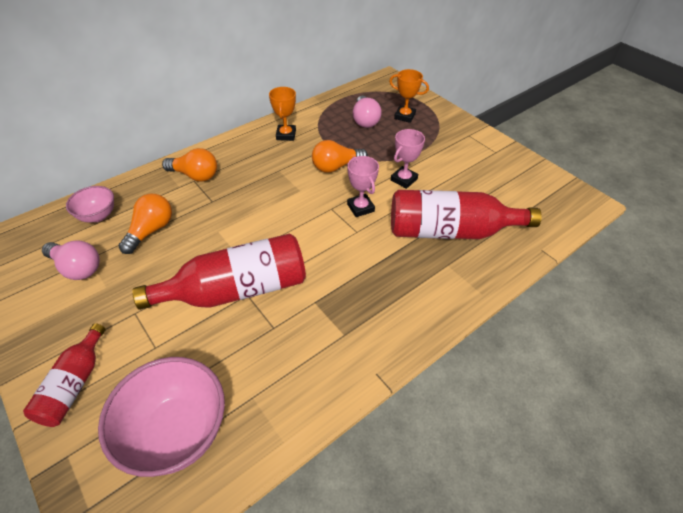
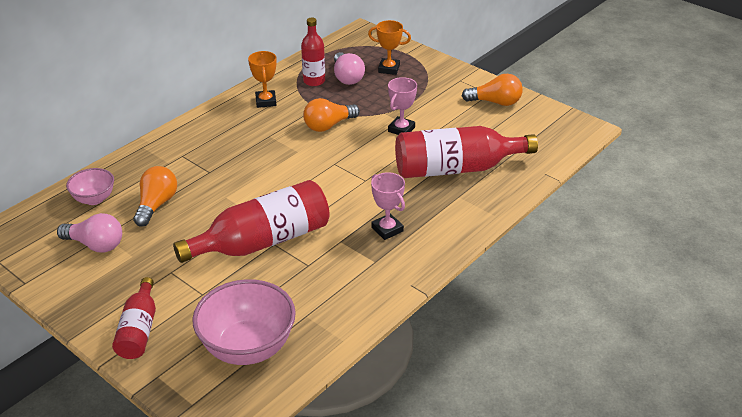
camera: 10 degrees left, 10 degrees down
(195, 175) = (182, 151): orange light bulb -> orange light bulb (495, 102)
(334, 120) = (314, 81): none -> red bottle
(360, 208) = (363, 159): pink trophy -> pink trophy (387, 229)

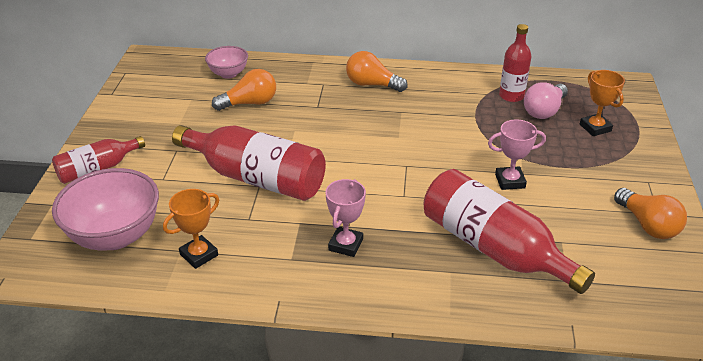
camera: 55 degrees right, 0 degrees up
(96, 245) = (177, 101): pink light bulb -> none
(266, 101) = (446, 86): orange trophy -> orange trophy (199, 255)
(328, 125) = (457, 135): orange light bulb -> orange light bulb (372, 84)

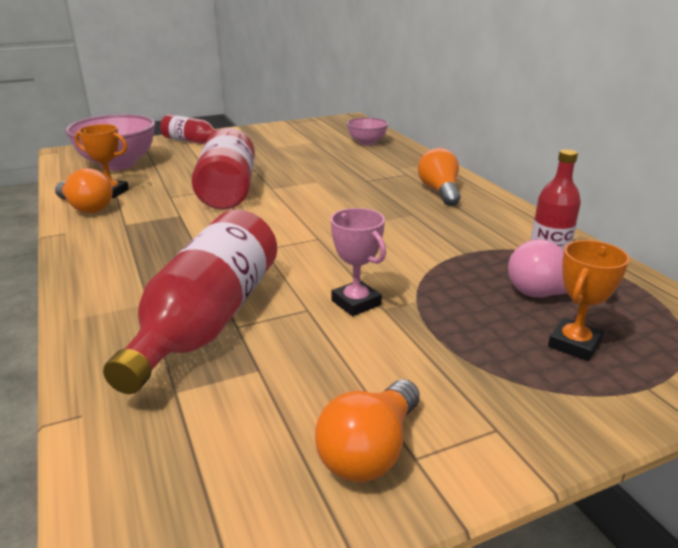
camera: 60 degrees right, 10 degrees down
(250, 103) = (335, 158): orange light bulb -> orange light bulb (86, 208)
(345, 245) = (160, 240): pink trophy -> none

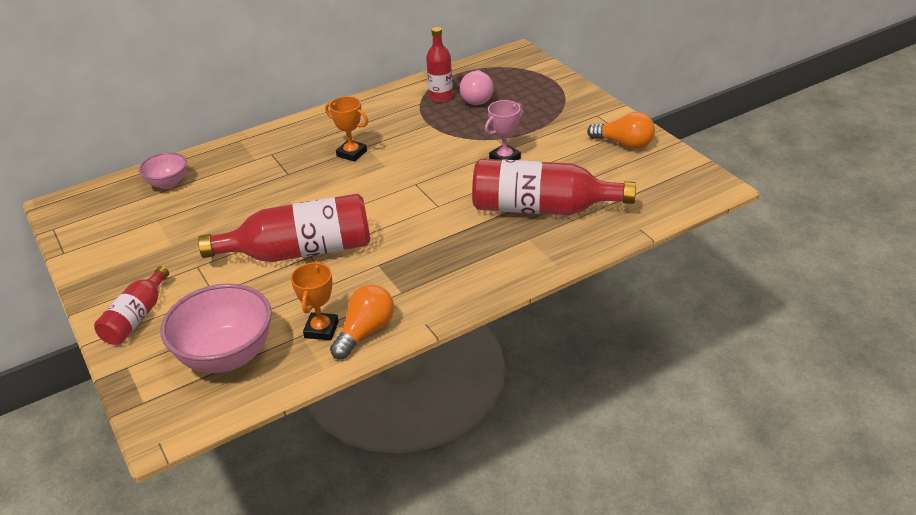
camera: 95 degrees left, 10 degrees up
(439, 191) = (316, 136): orange light bulb -> none
(574, 344) = (525, 94): orange trophy -> orange trophy (351, 153)

